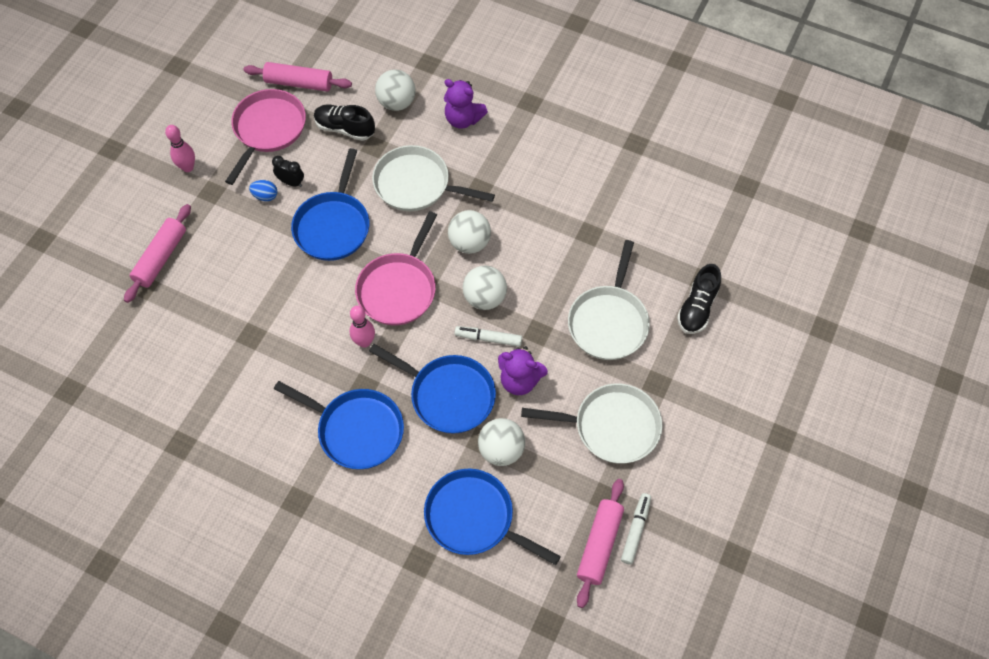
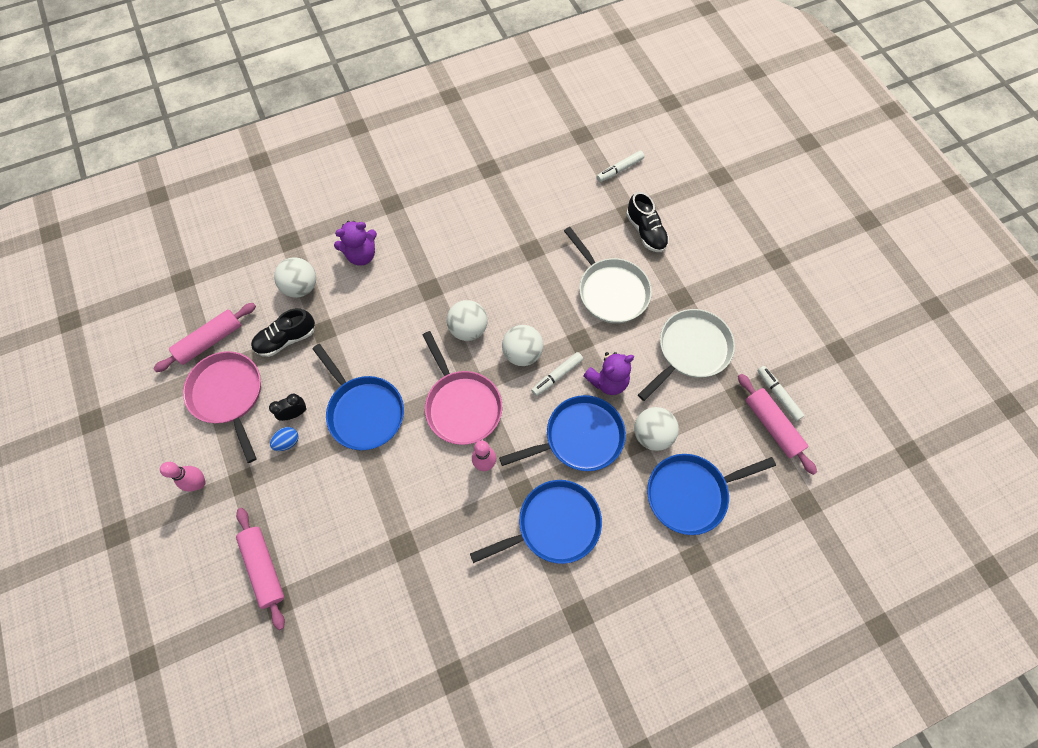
camera: 50 degrees left, 5 degrees up
(416, 184) = (385, 327): white pan -> none
(741, 242) = (619, 169): none -> white marker

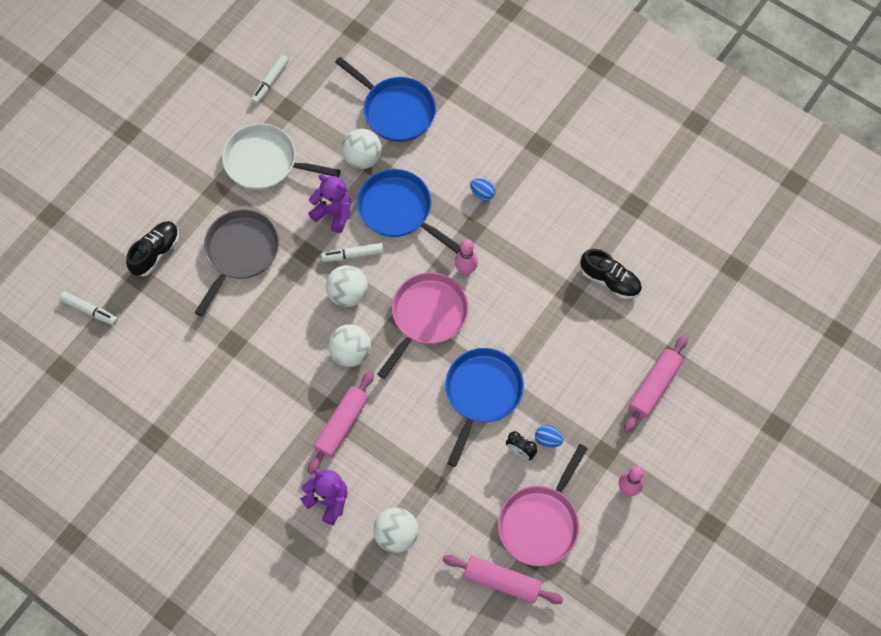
camera: 120 degrees left, 0 degrees up
(286, 339) = (457, 510): black shoe -> black shoe (610, 280)
(554, 525) = (482, 193): blue pan -> blue egg
(557, 376) = (353, 255): white marker -> white marker turned 150 degrees clockwise
(610, 290) = (240, 253): white pan -> grey pan
(772, 425) = (301, 76): pink rolling pin -> pink rolling pin (341, 425)

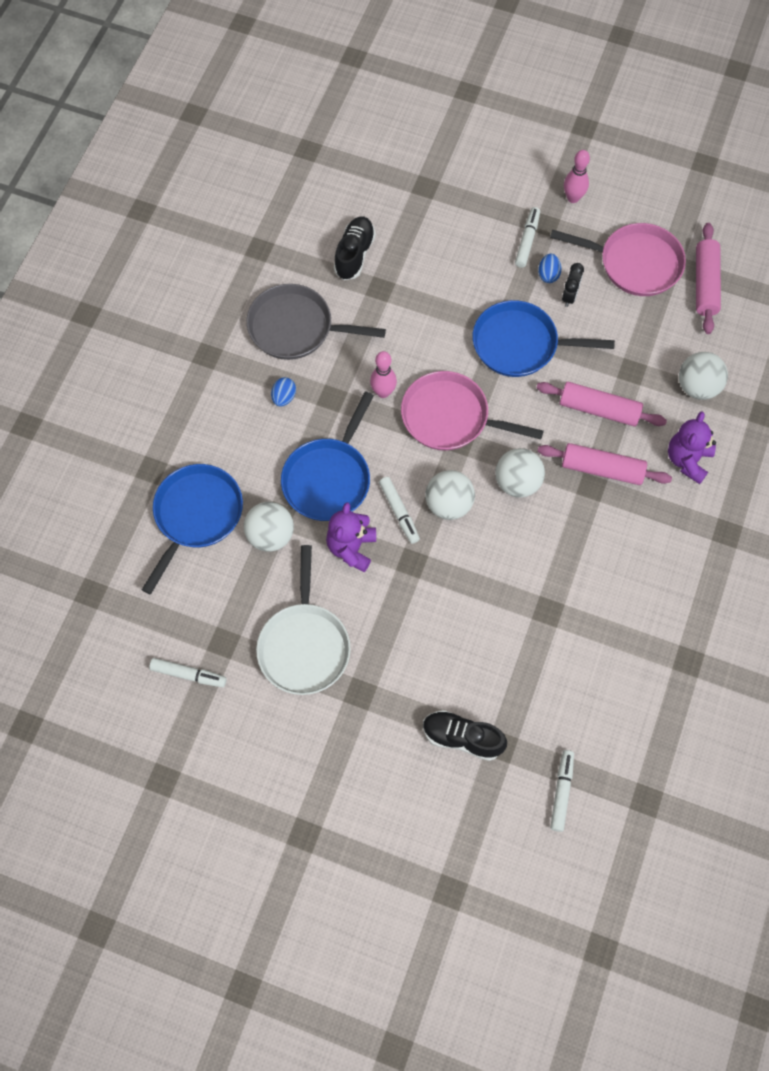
camera: 105 degrees left, 0 degrees up
(240, 253) = (433, 638): grey pan -> grey pan (296, 328)
(589, 432) = (527, 240): none -> white marker
(654, 386) = (460, 195): pink rolling pin -> pink rolling pin (599, 409)

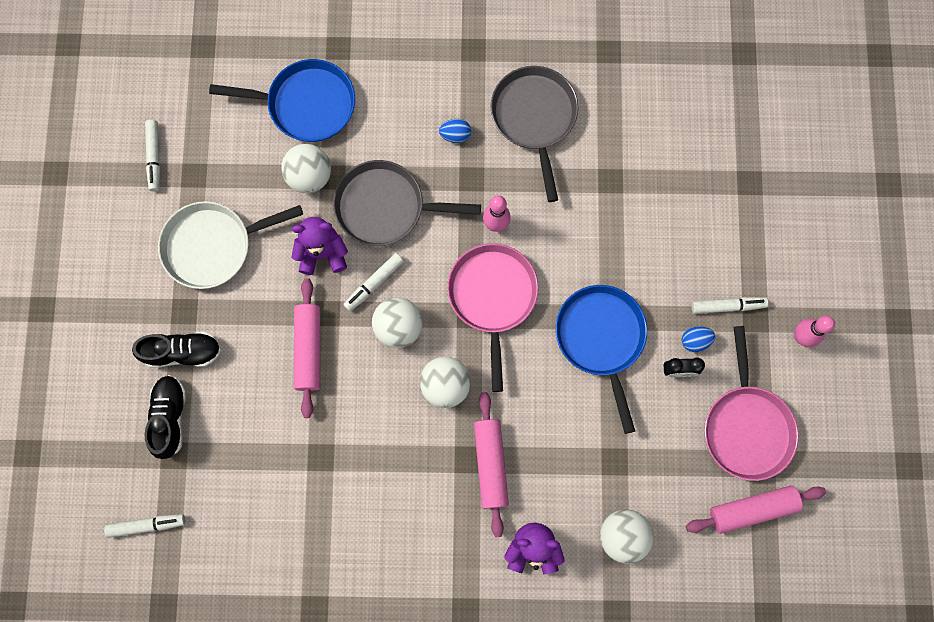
camera: 70 degrees right, 10 degrees up
(329, 478) = (385, 207): blue pan -> grey pan
(354, 254) = (639, 142): black shoe -> black shoe (183, 352)
(599, 409) = (557, 441): pink rolling pin -> pink rolling pin (309, 349)

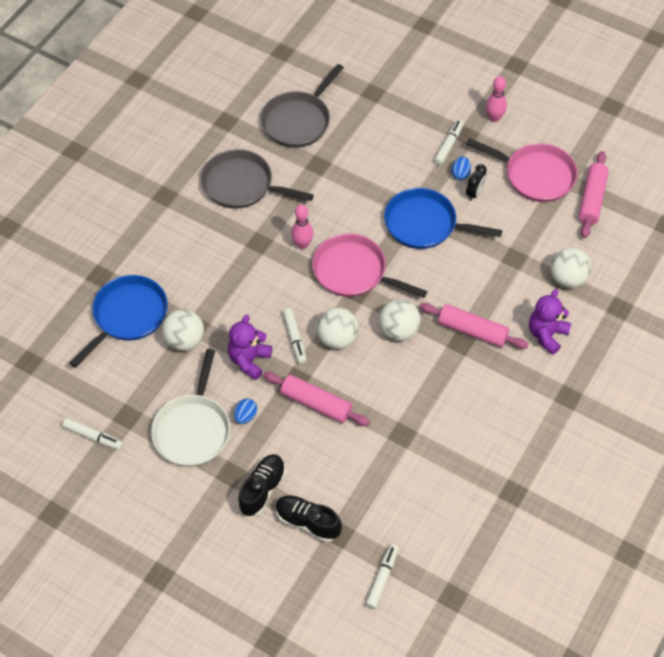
camera: 60 degrees left, 20 degrees down
(385, 207) = (242, 304): grey pan -> grey pan (298, 121)
(455, 135) = (220, 236): blue egg -> blue egg (245, 416)

